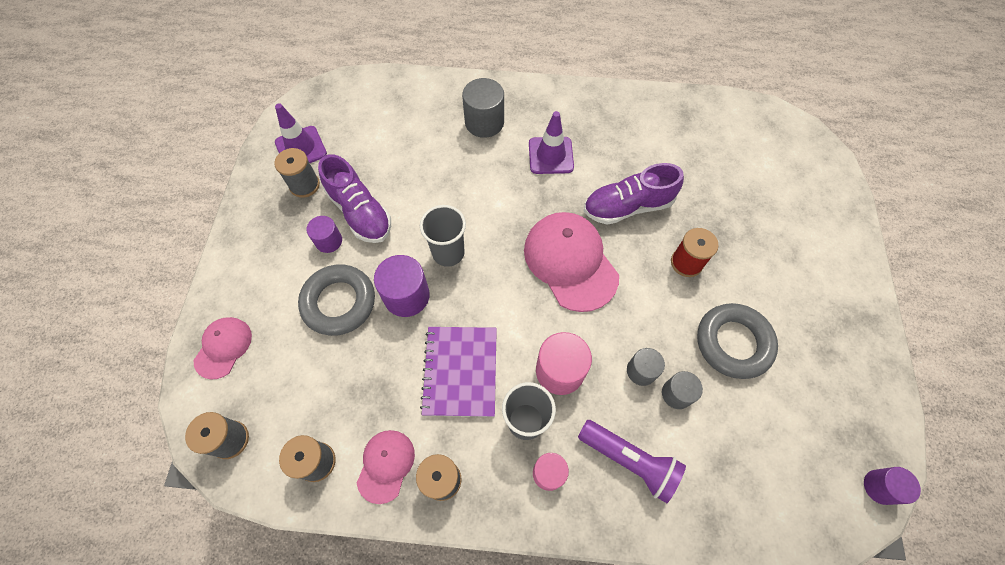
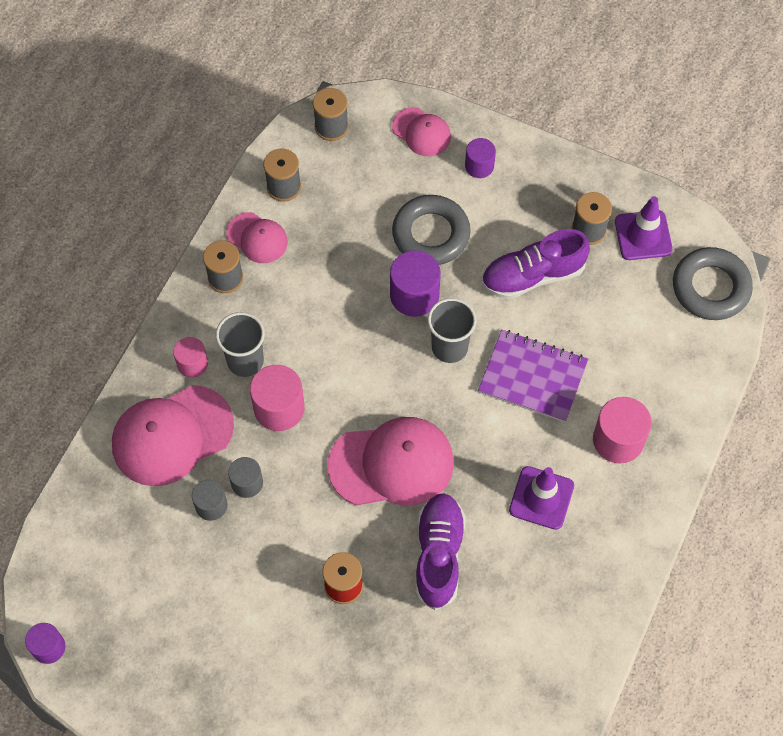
camera: 110 degrees right, 0 degrees up
(329, 241) = (506, 239): purple cylinder -> purple cylinder (479, 166)
(460, 371) = (315, 320): purple notebook -> purple notebook (532, 377)
(484, 122) = (618, 440): grey cylinder -> pink cylinder
(629, 460) = (172, 435): purple flashlight -> pink cap
(733, 343) = (236, 587): grey ring -> grey ring (710, 287)

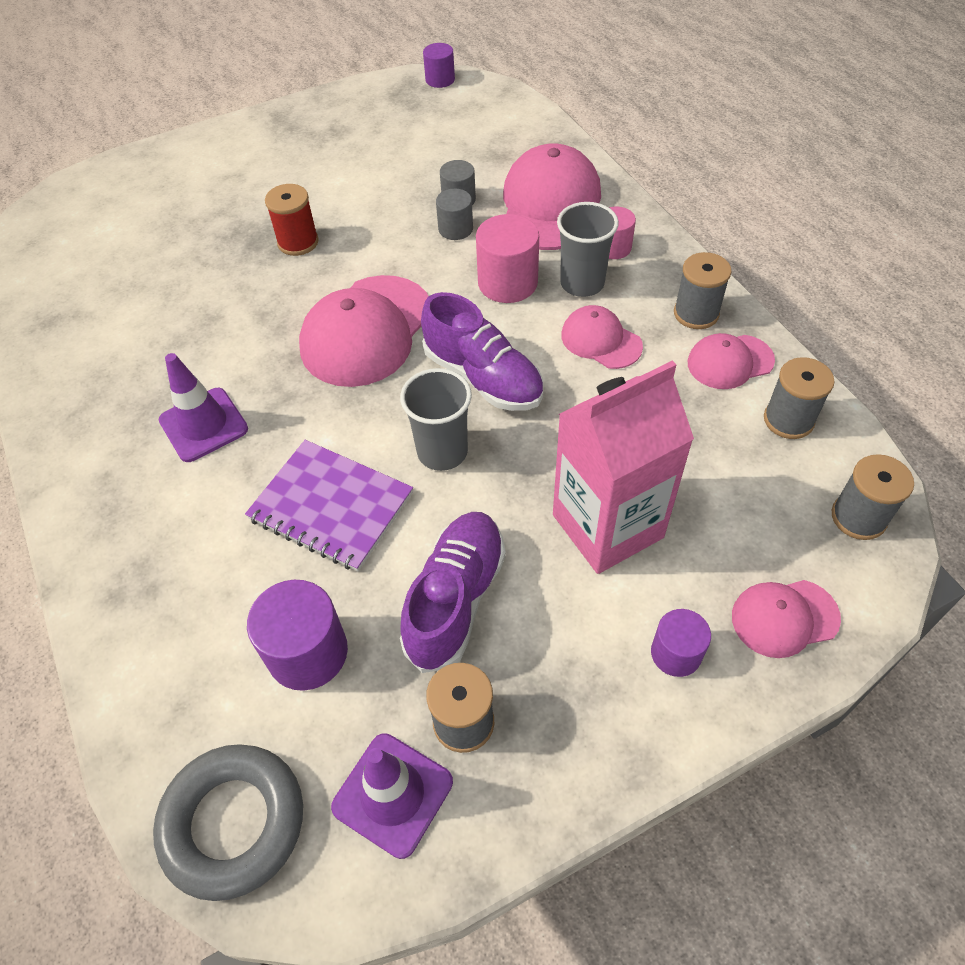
camera: 130 degrees right, 10 degrees down
(292, 318) = (601, 340): none -> pink cap
(414, 295) = (537, 459): purple cylinder -> purple cylinder (307, 652)
(431, 234) = (607, 526): grey ring -> pink carton
(438, 555) = (247, 316): purple shoe -> purple shoe (483, 377)
(532, 377) = (331, 506): purple notebook -> purple notebook turned 60 degrees clockwise
(618, 440) = (178, 538): pink cylinder -> none

